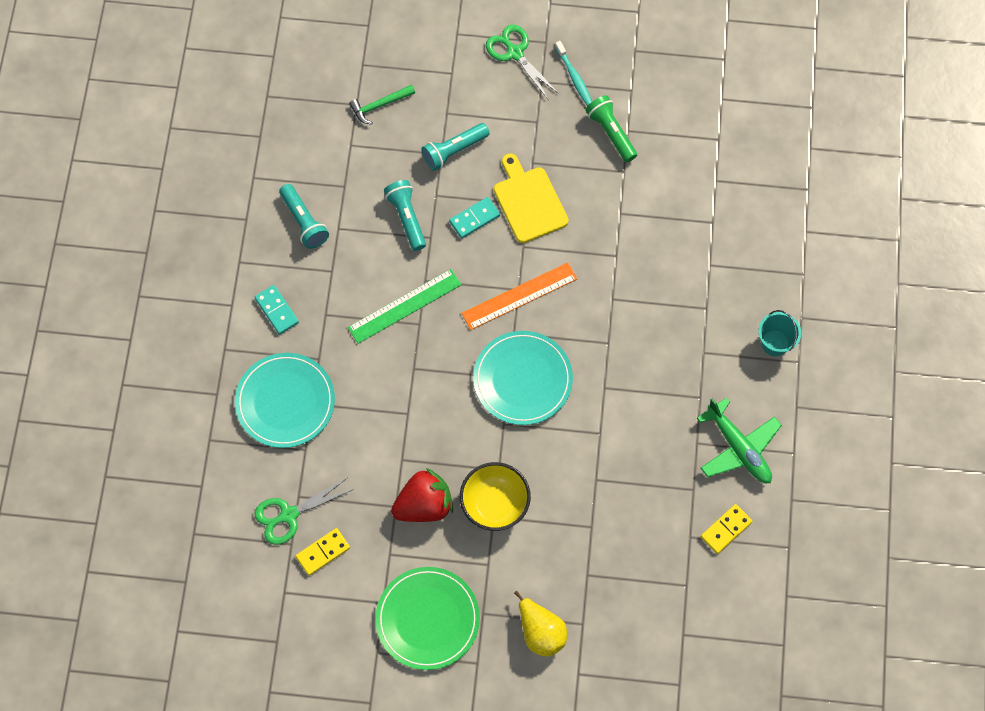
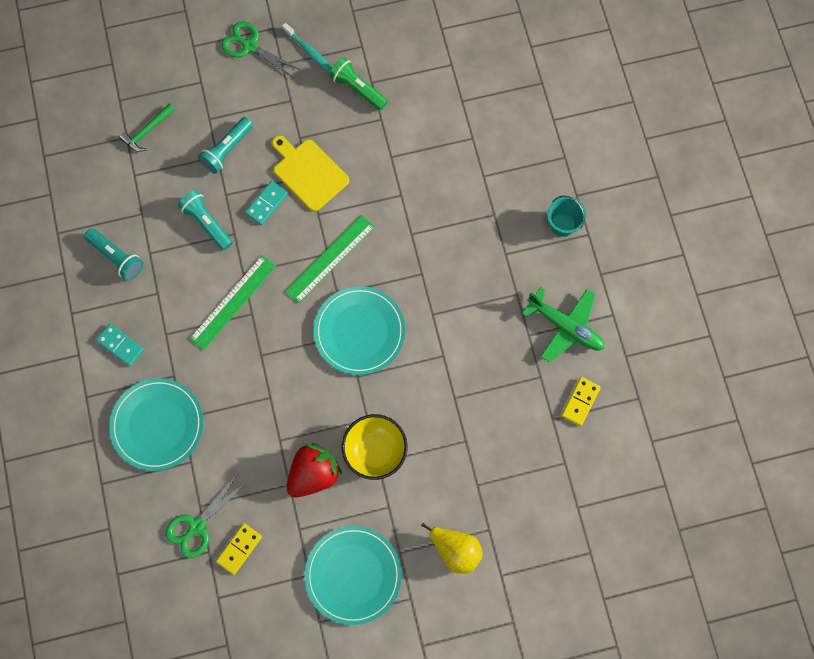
camera: 20 degrees left, 5 degrees up
(427, 619) = (353, 575): green plate -> turquoise plate
(519, 296) = (330, 259): orange ruler -> green ruler

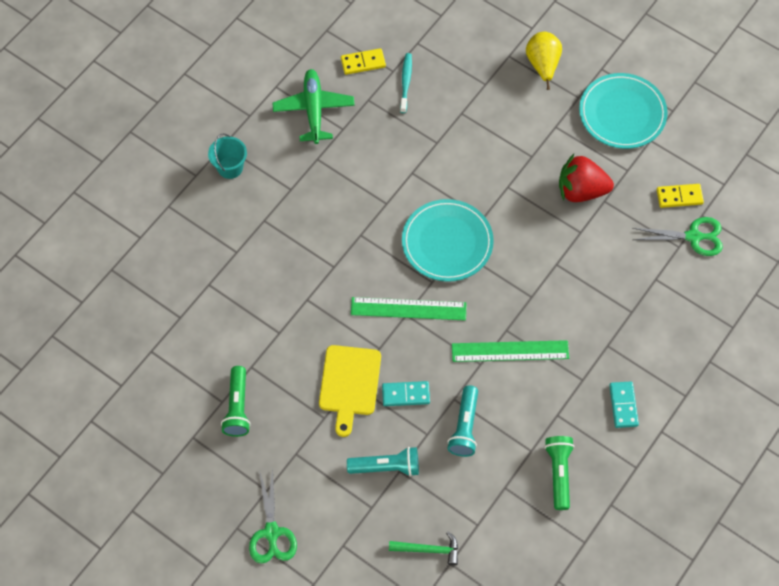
camera: 130 degrees left, 10 degrees down
(116, 257) = (559, 473): turquoise flashlight -> green flashlight
(157, 425) = (653, 325): turquoise plate -> none
(308, 50) = (234, 478): turquoise toothbrush -> turquoise toothbrush (405, 82)
(375, 451) = (525, 164): yellow bowl -> none

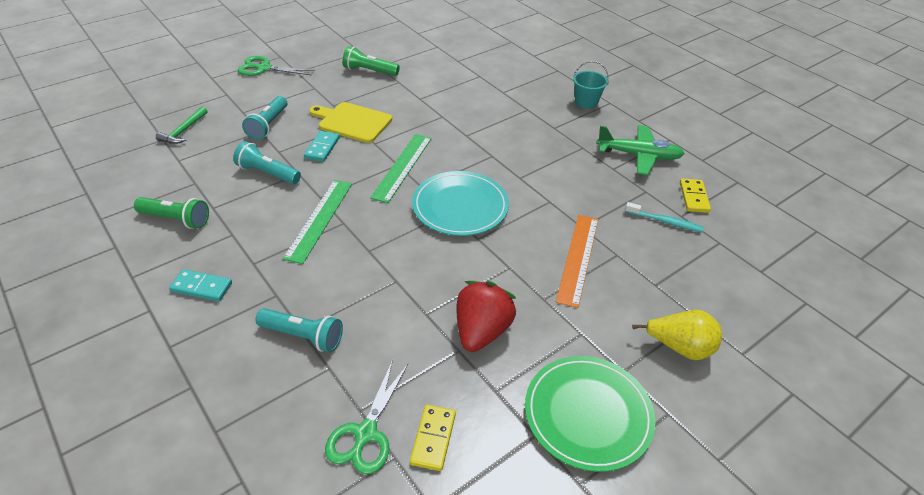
camera: 105 degrees right, 20 degrees down
(477, 140) = (578, 258): none -> orange ruler
(622, 113) = (588, 414): turquoise plate -> green plate
(637, 308) = (303, 336): none -> turquoise flashlight

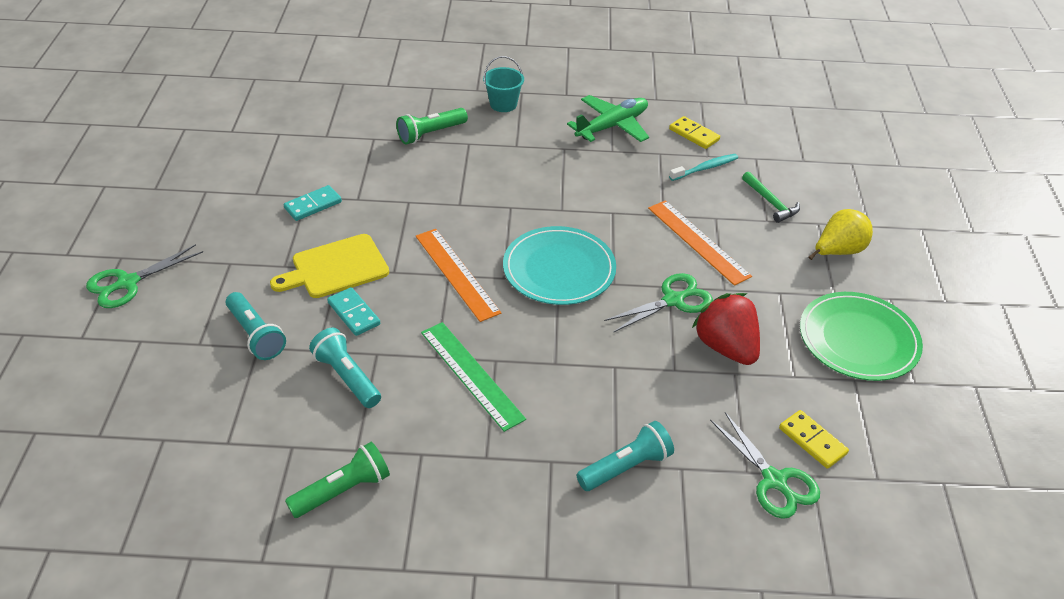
camera: 50 degrees left, 0 degrees up
(184, 131) = (171, 413): green hammer -> green hammer (770, 202)
(201, 287) = (482, 515): turquoise domino -> turquoise domino (313, 205)
(268, 173) = (347, 377): turquoise flashlight -> turquoise flashlight turned 75 degrees clockwise
(369, 71) = (256, 205): green flashlight -> green flashlight (430, 134)
(402, 167) = (456, 273): green ruler -> orange ruler
(498, 277) = (673, 300): none -> green scissors

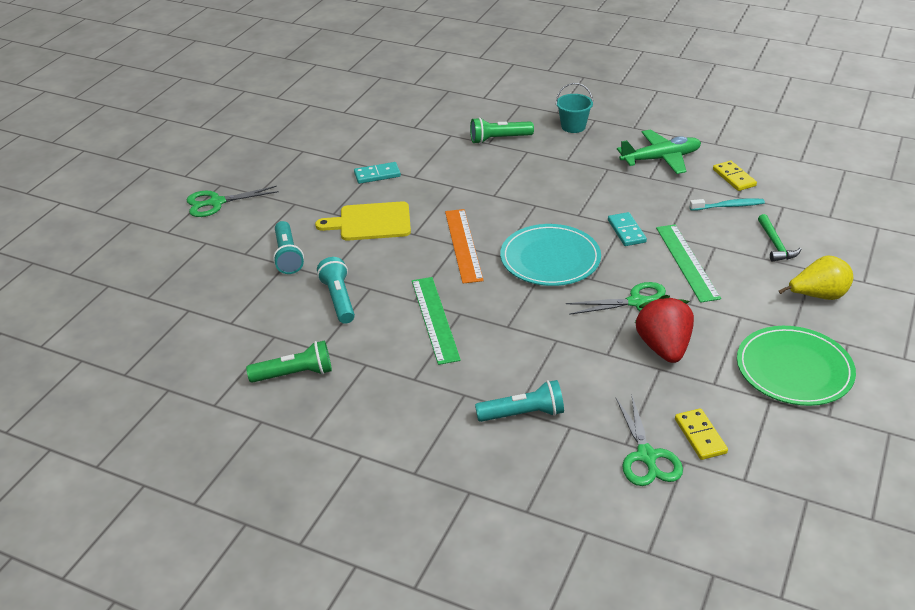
camera: 25 degrees right, 5 degrees down
(354, 313) = (367, 257): turquoise domino -> turquoise domino (626, 231)
(698, 241) = (687, 262): orange ruler -> green ruler

